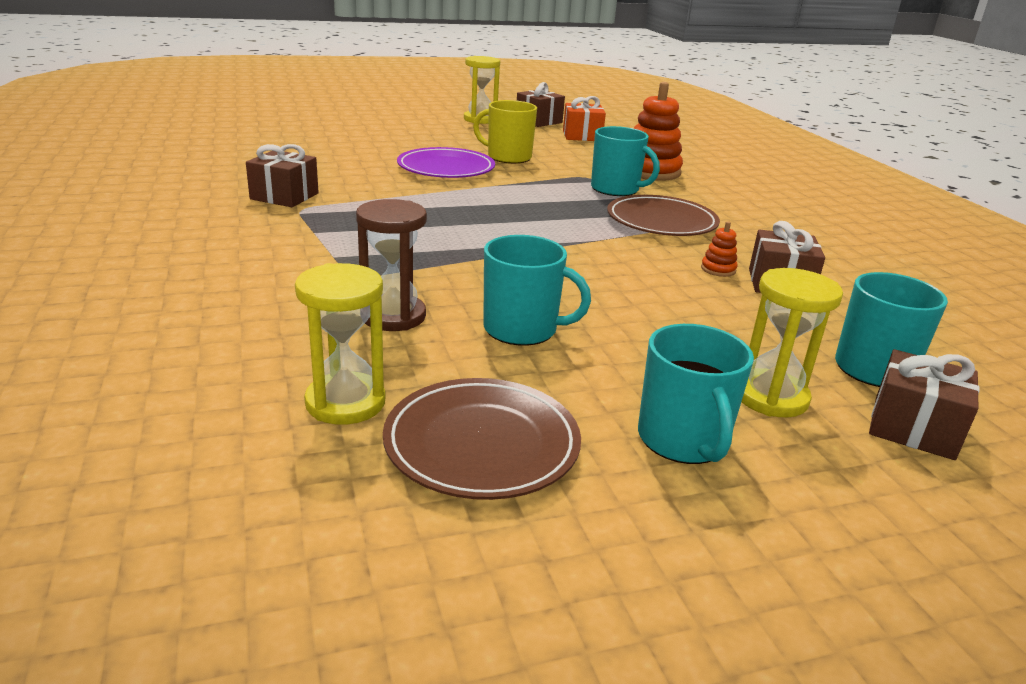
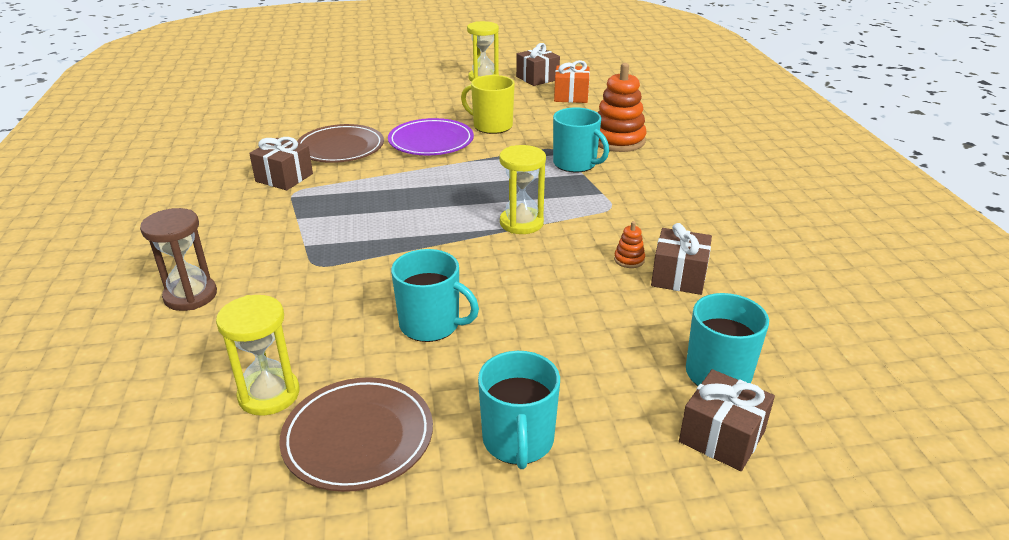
camera: 10 degrees right, 5 degrees up
(393, 316) = (332, 309): brown hourglass -> brown hourglass (190, 296)
(661, 221) = (601, 203): brown plate -> brown plate (340, 148)
(771, 397) = (611, 400): yellow hourglass -> yellow hourglass (521, 223)

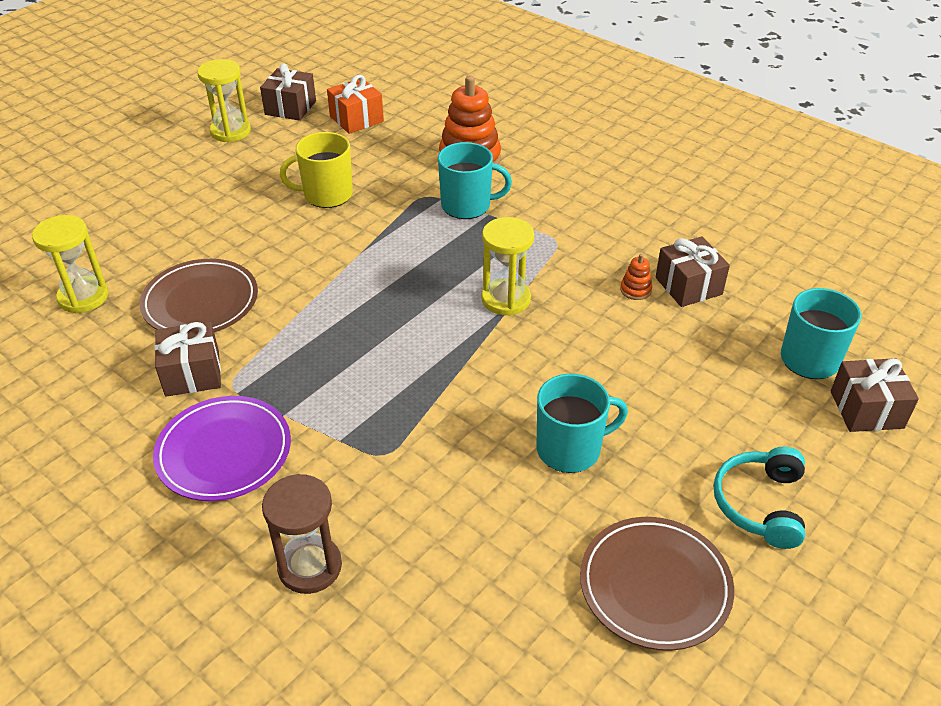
camera: 40 degrees left, 10 degrees up
(269, 394) = (534, 604): yellow hourglass -> yellow hourglass (83, 297)
(431, 141) = (290, 245): purple plate -> purple plate (224, 452)
(518, 441) = (760, 504): turquoise mug -> turquoise headphones

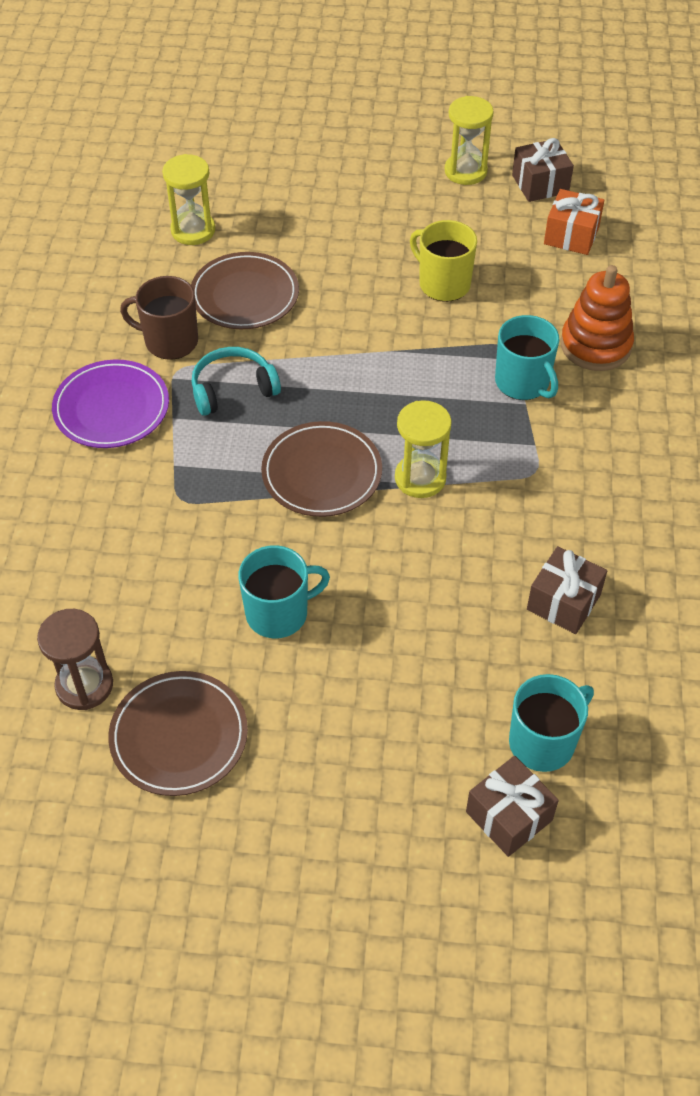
camera: 55 degrees right, 10 degrees up
(192, 373) = (170, 341): brown gift -> brown mug
(310, 566) = (49, 519): brown hourglass -> brown hourglass (84, 685)
(446, 350) = (322, 473): none -> brown plate
(570, 449) = (278, 613): turquoise mug -> turquoise mug turned 60 degrees counterclockwise
(635, 290) = (519, 564): orange stacking toy -> none
(760, 504) = (319, 774): turquoise headphones -> turquoise headphones (233, 389)

